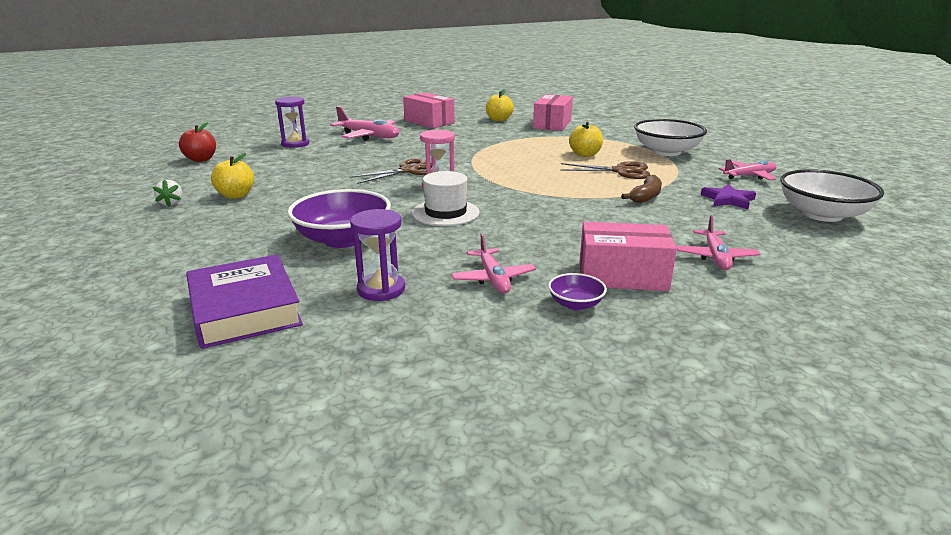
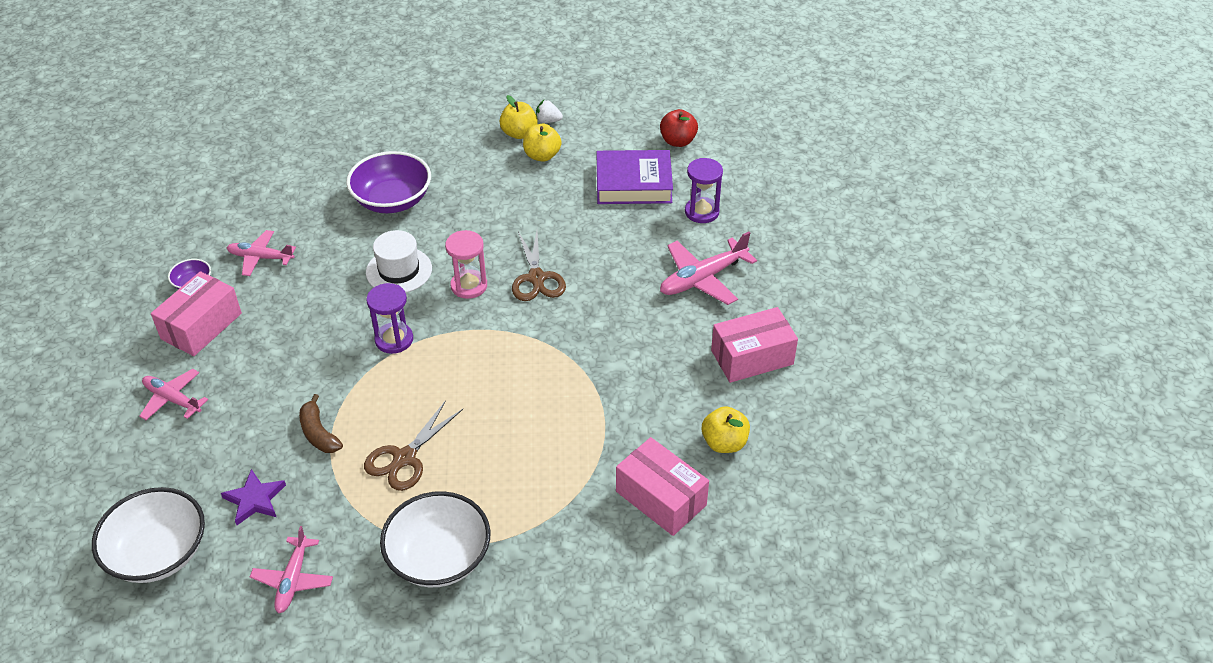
camera: 115 degrees right, 20 degrees up
(245, 309) = (322, 144): purple book -> purple book (633, 183)
(381, 289) = (295, 202): purple hourglass -> purple hourglass (394, 340)
(585, 154) = (488, 458): yellow apple -> yellow apple (519, 133)

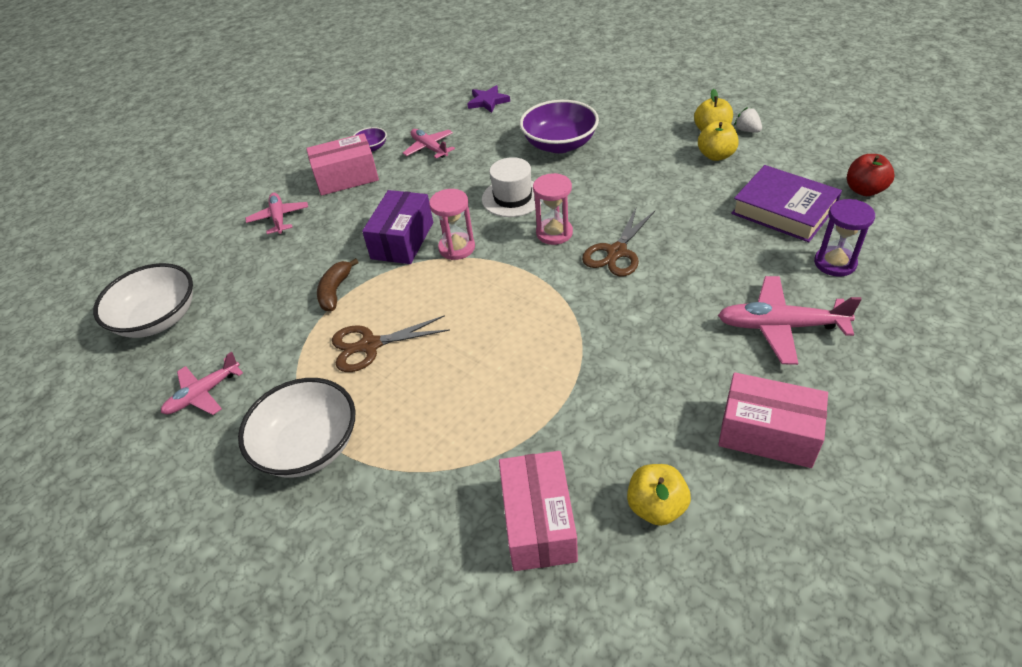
camera: 45 degrees right, 0 degrees up
(255, 499) = (247, 316): purple star -> purple star (488, 101)
(333, 358) = (402, 240): none -> purple box
(394, 340) = (457, 248): purple hourglass -> pink hourglass

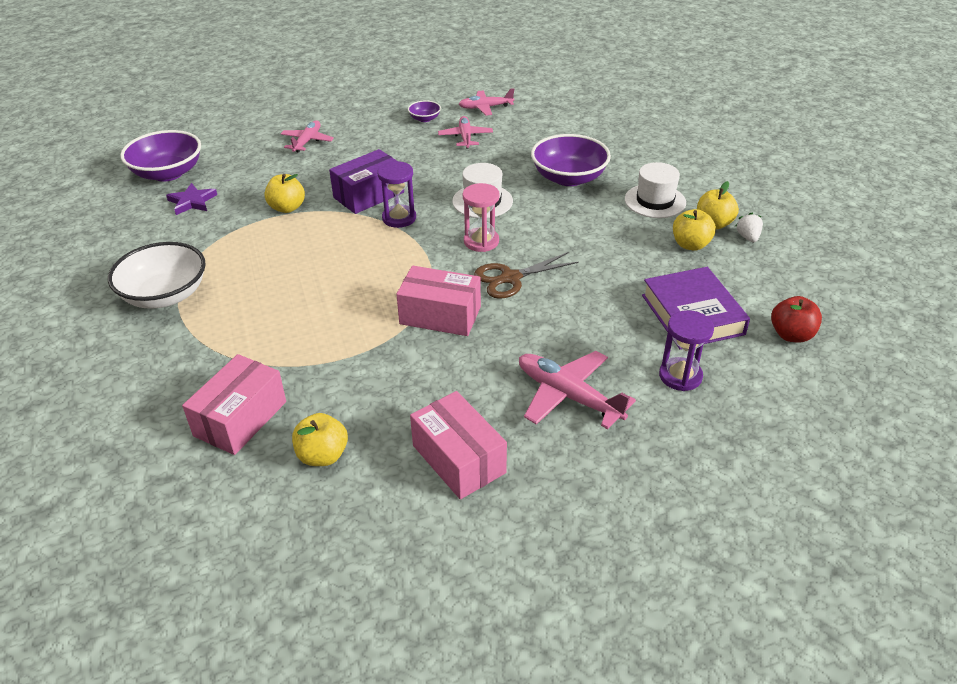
camera: 30 degrees right, 5 degrees down
(158, 319) = (168, 173): white bowl -> purple bowl
(203, 394) = (143, 232): pink plane -> pink plane (485, 107)
(335, 291) = (287, 208): brown banana -> yellow apple
(346, 177) = (382, 133): pink box -> pink box (440, 315)
(370, 345) = (268, 254): brown scissors -> none
(457, 248) = (399, 218): pink hourglass -> purple hourglass
(488, 101) = (553, 120): purple star -> purple star (192, 202)
(648, 133) = (655, 201): none -> white hat

